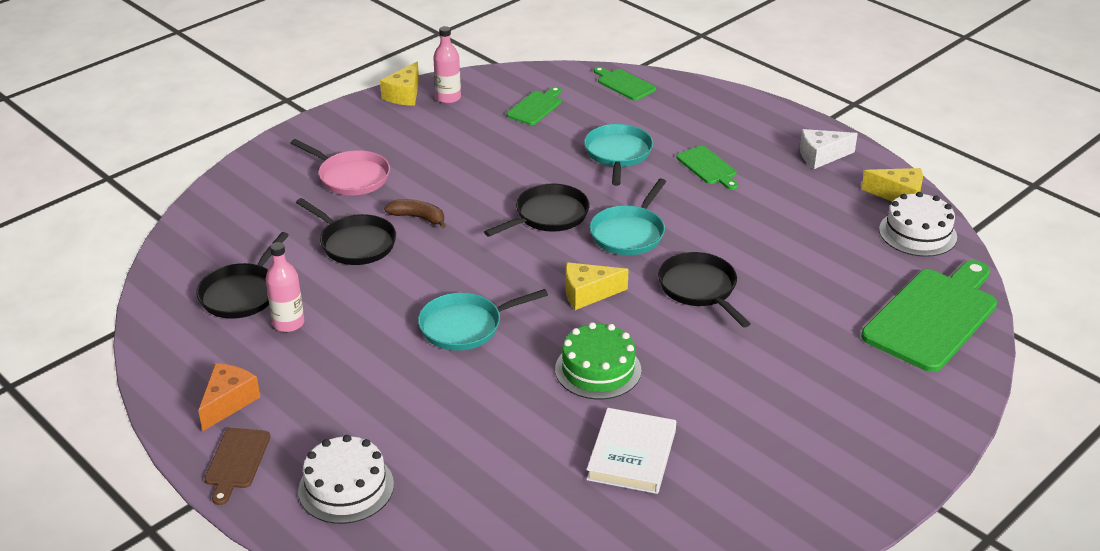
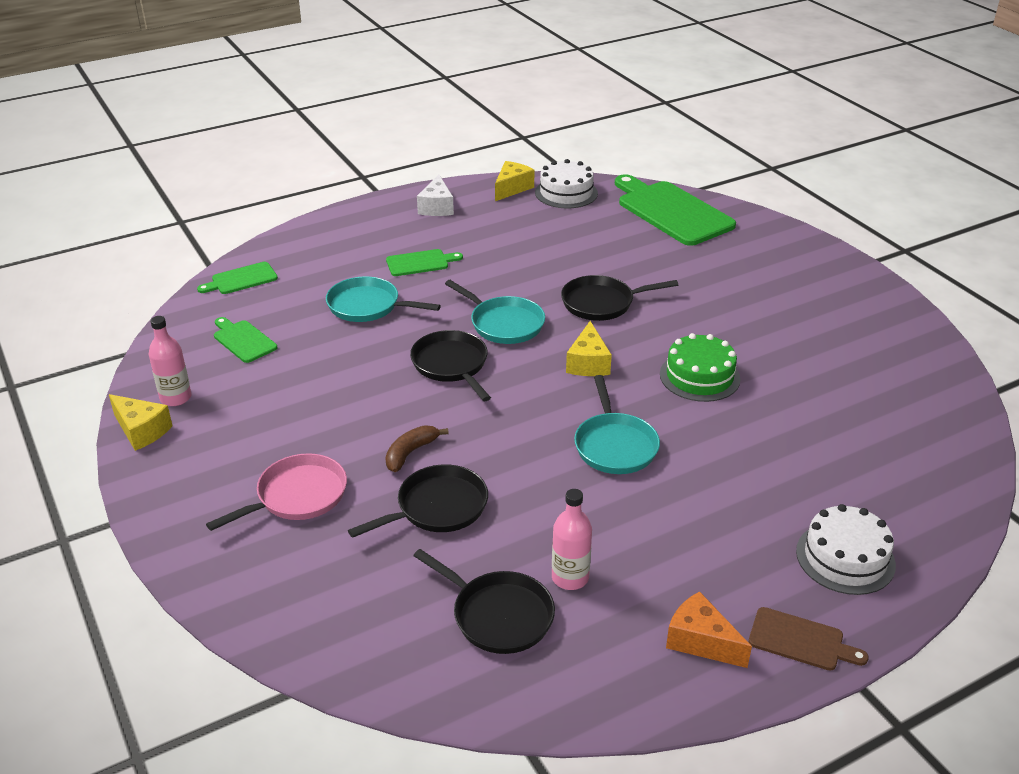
camera: 75 degrees left, 0 degrees up
(631, 455) = (813, 378): white book -> none

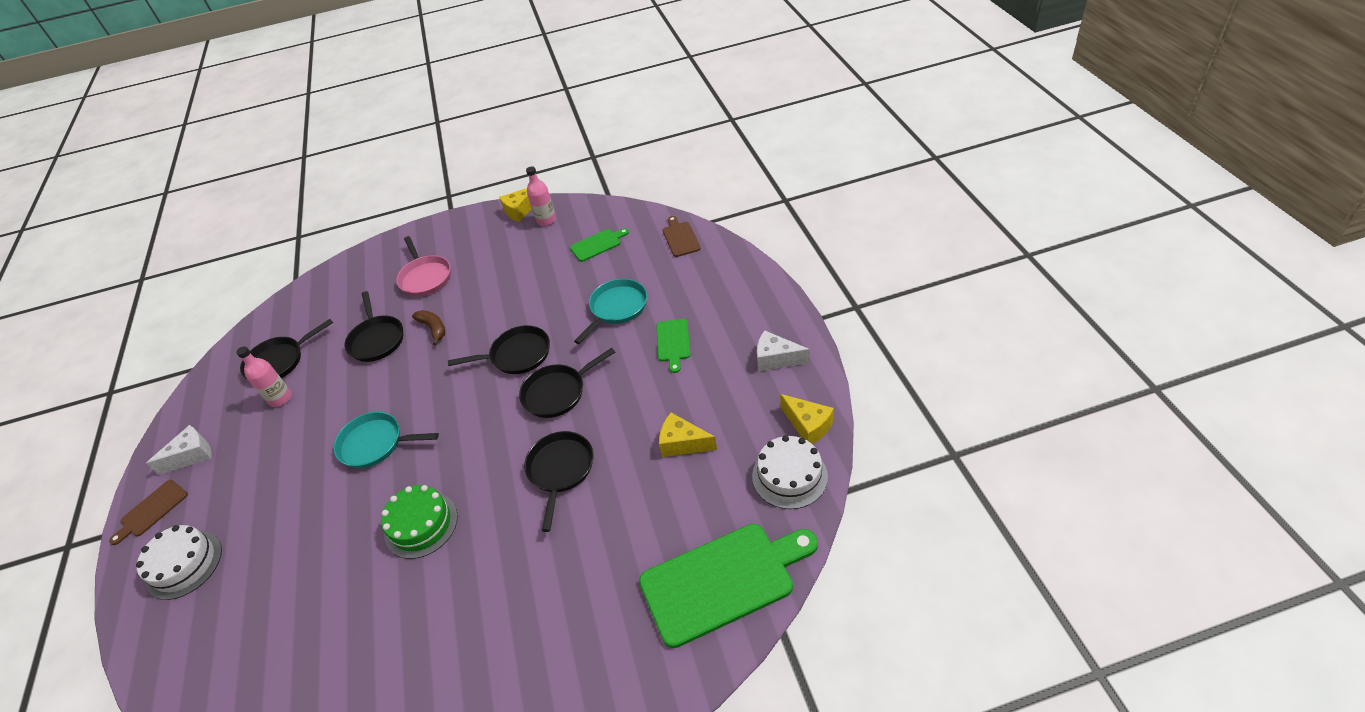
camera: 110 degrees right, 10 degrees up
(241, 279) = (680, 238): green cutting board -> brown cutting board
(504, 324) = (557, 392): turquoise pan -> black pan
(588, 363) = (478, 444): yellow cheese -> yellow cheese (682, 443)
(701, 641) = (192, 455): orange cheese -> white cheese

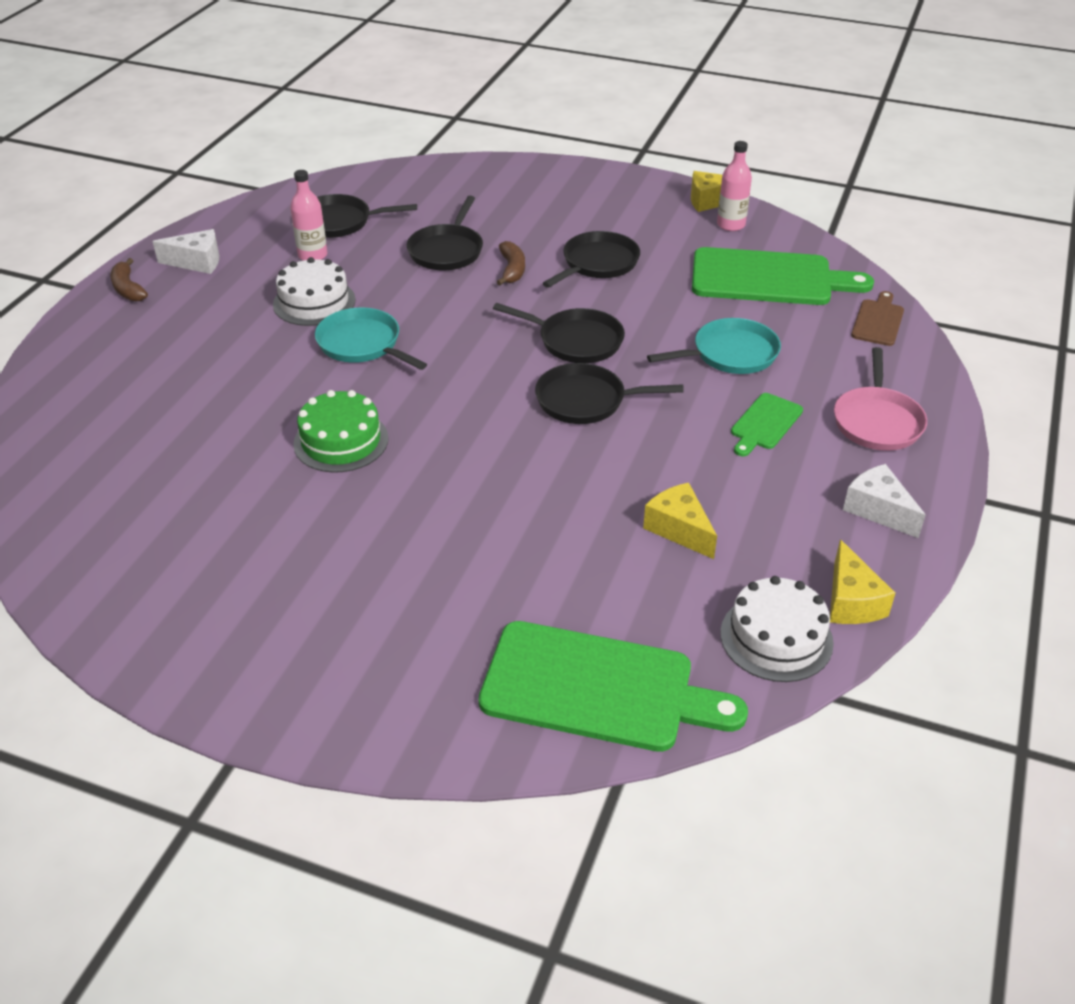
camera: 30 degrees right, 5 degrees down
(152, 510) = (128, 289): brown cutting board -> brown banana
(184, 564) = (115, 349): white cake -> white cake (314, 302)
(425, 277) = (547, 217): pink pan -> pink pan (877, 421)
(560, 470) = (521, 475): black pan -> black pan (597, 263)
(597, 244) = (768, 278): green cutting board -> green cutting board, size x2.04

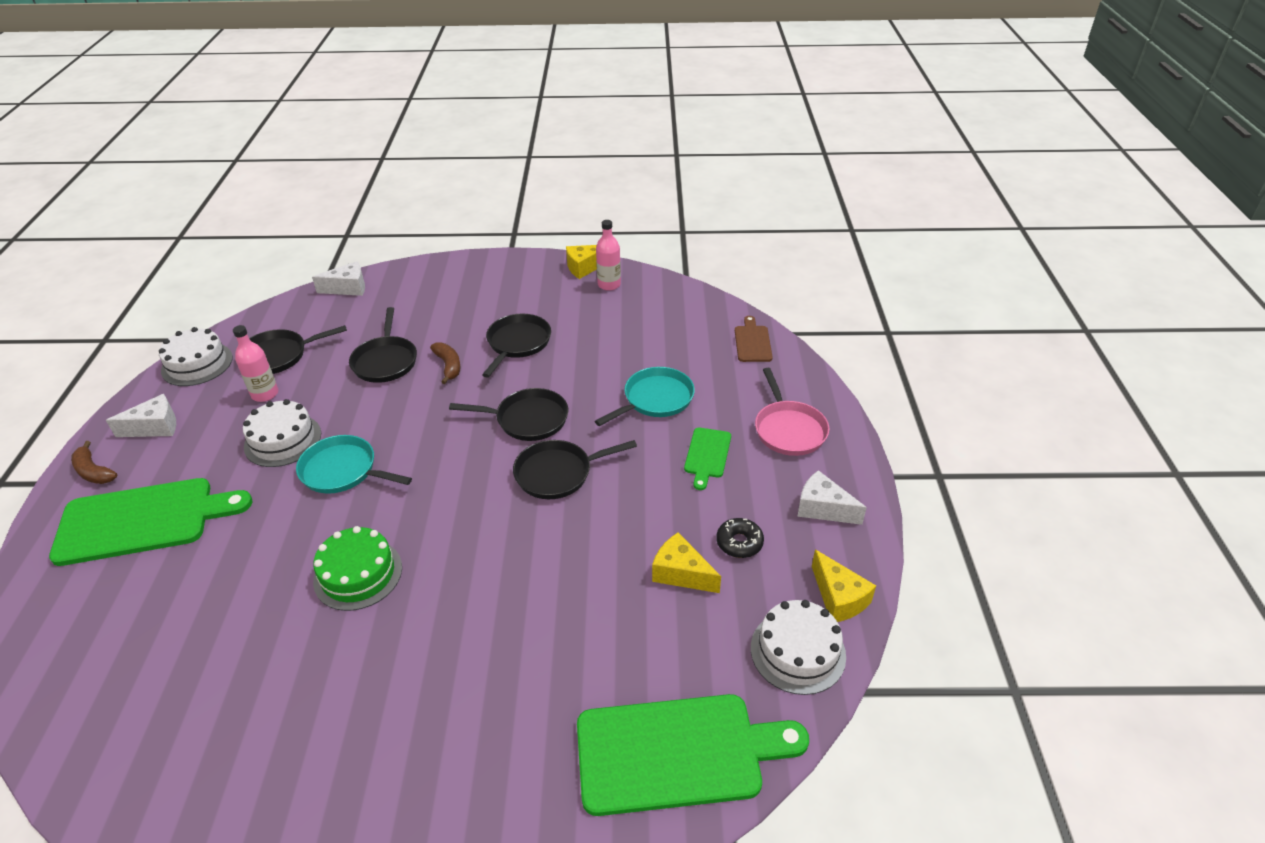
camera: 20 degrees left, 0 degrees up
(257, 213) = (197, 364): none -> white cake
(436, 171) = (348, 288): none -> white cheese
(760, 518) = (739, 543): none -> black donut
(768, 278) = (656, 325): green cutting board -> green cutting board (143, 520)

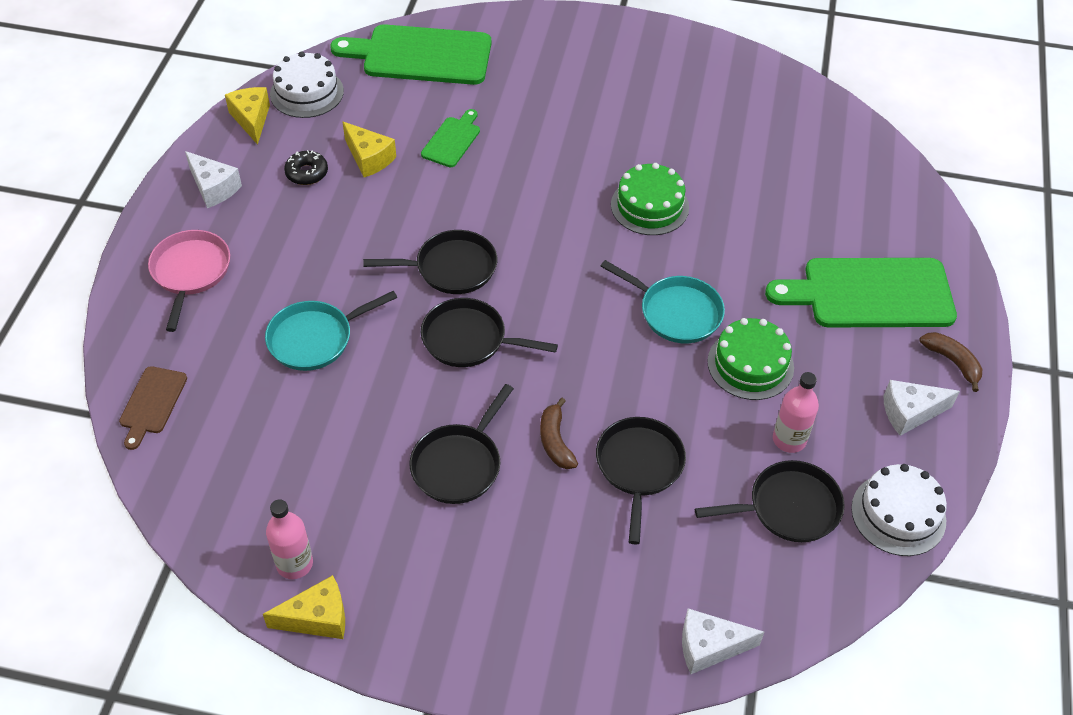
camera: 170 degrees left, 10 degrees up
(283, 440) = (750, 364): white cake -> green cake
(707, 455) = (291, 259): green cutting board -> green cutting board (452, 140)

